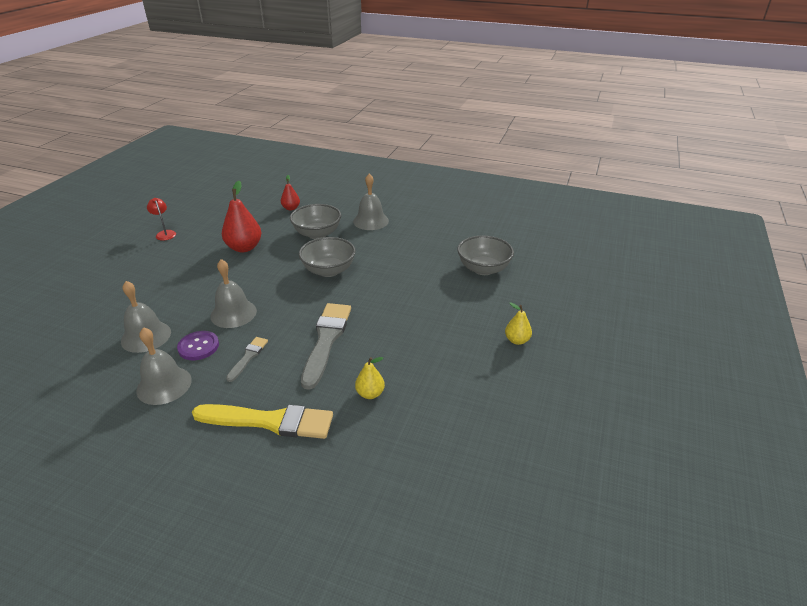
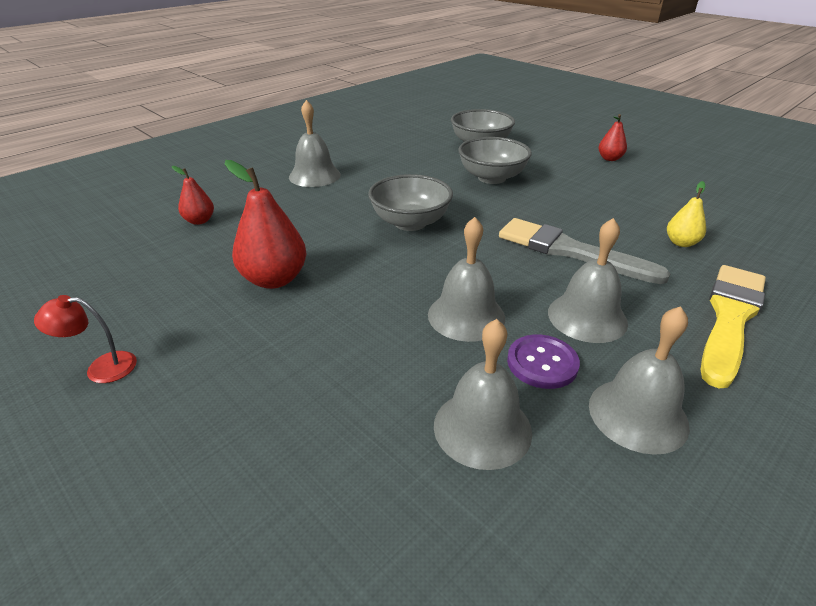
camera: 65 degrees left, 0 degrees up
(248, 357) = (587, 317): grey brush -> grey bell
(317, 234) = (304, 214): grey bowl -> grey bowl (492, 178)
(517, 340) = (609, 159): yellow pear -> red pear

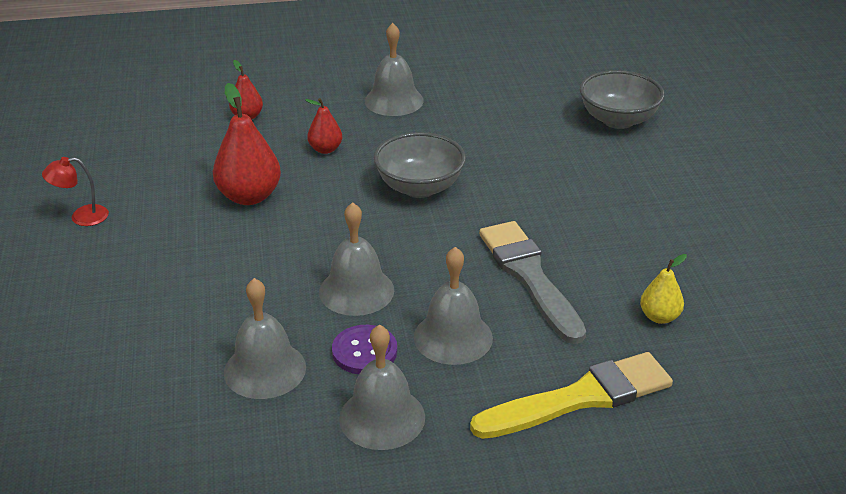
camera: 35 degrees right, 0 degrees up
(101, 368) = (81, 217): red lamp -> red lamp turned 45 degrees counterclockwise
(492, 178) = (569, 167): grey bowl -> none
(609, 159) = (750, 193): red pear -> red pear (325, 149)

